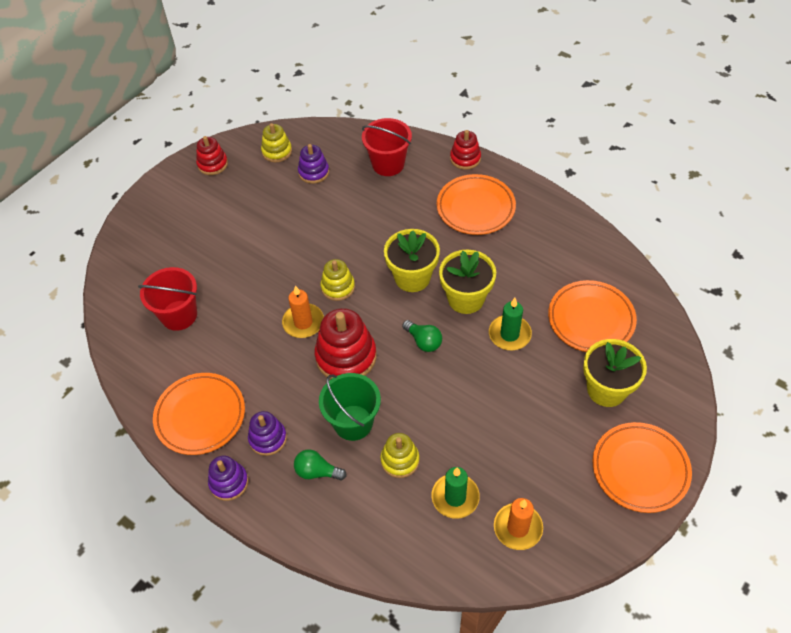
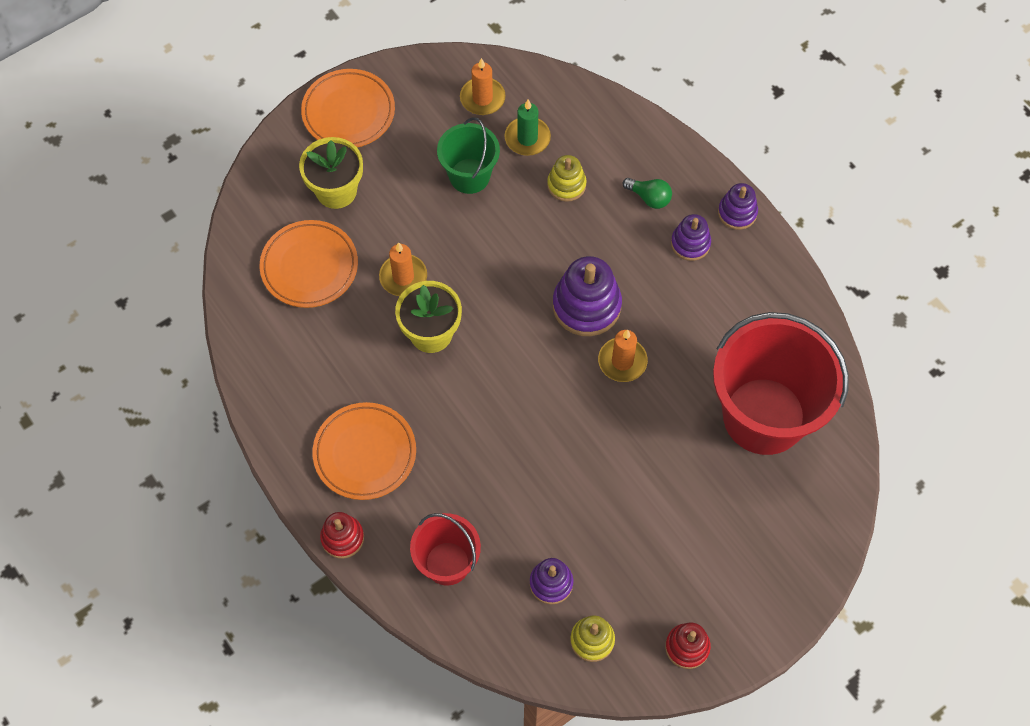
camera: 165 degrees left, 10 degrees up
(179, 315) = (764, 416): red bucket -> red bucket, size x1.90
(200, 416) = (755, 287): orange plate -> none
(338, 287) = (570, 394): yellow stacking toy -> none
(346, 356) = (586, 306): red stacking toy -> purple stacking toy
(353, 422) = (600, 234): green bucket -> green bucket (469, 176)
(412, 277) = (480, 379): yellow flower pot -> none
(423, 341) = (497, 297): green light bulb -> none
(509, 334) = (403, 277): green candle -> orange candle

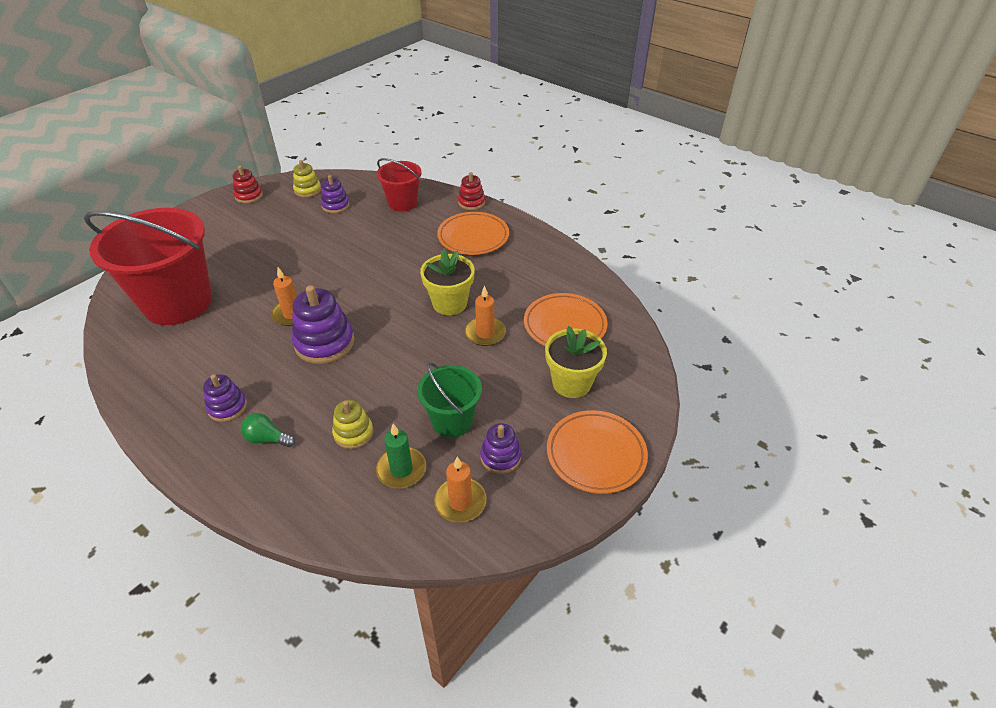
camera: 165 degrees right, 20 degrees down
(737, 213) = (175, 444): purple stacking toy -> purple stacking toy (500, 457)

